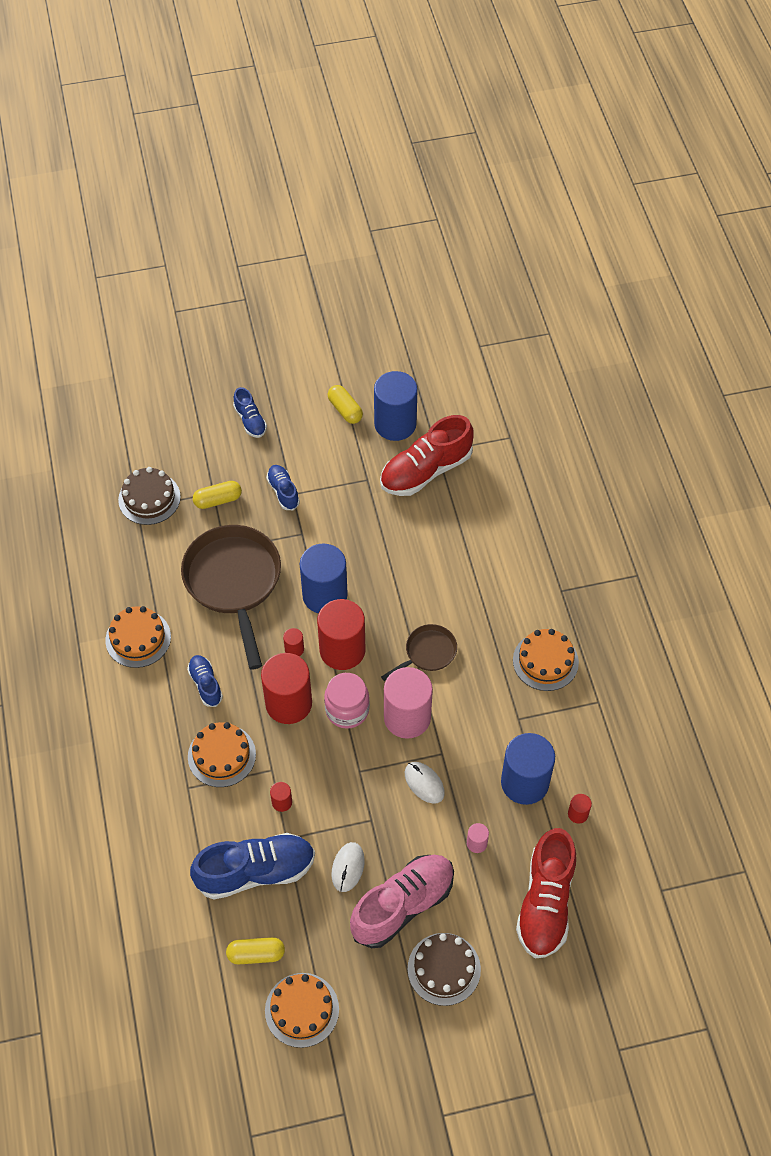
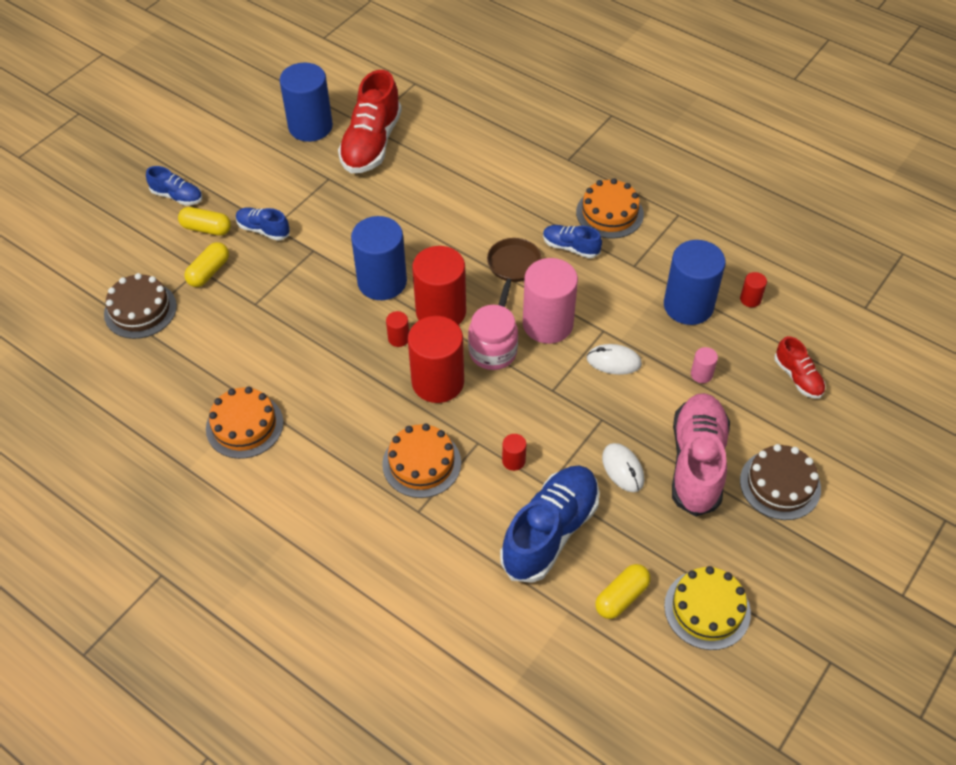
camera: 40 degrees left, 5 degrees down
(205, 684) = (347, 418): blue shoe -> blue shoe (570, 247)
(234, 582) = (290, 324): brown pan -> none
(302, 1010) = (707, 609): orange cake -> yellow cake
(345, 410) = (256, 141): yellow capsule -> yellow capsule (206, 228)
(545, 902) = (798, 377): red shoe -> red shoe, size x0.52

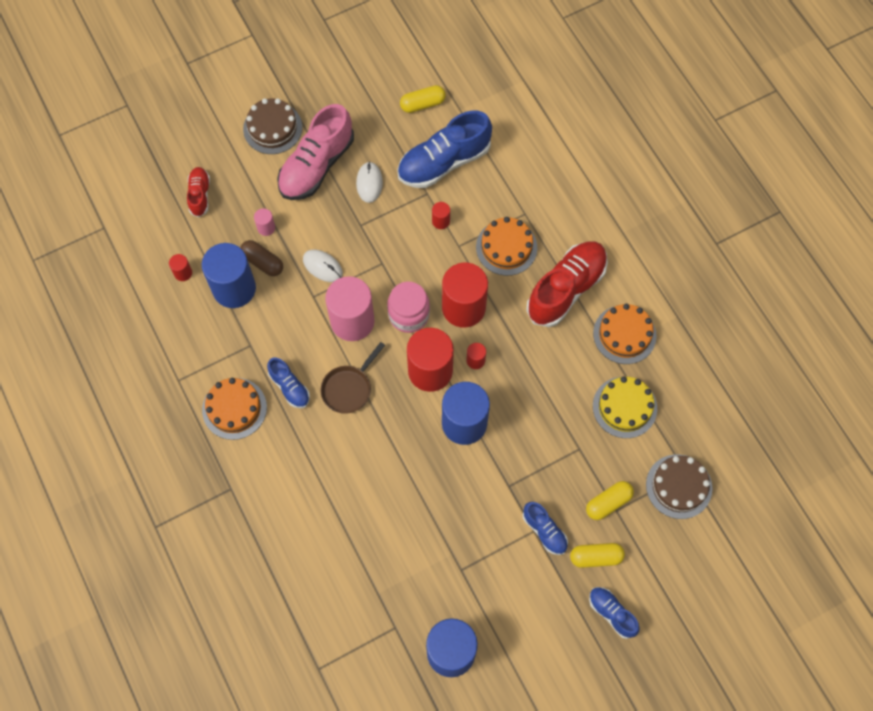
camera: 155 degrees left, 15 degrees up
(206, 228) = (596, 557): yellow capsule -> yellow capsule turned 45 degrees counterclockwise
(371, 143) = (401, 598): red shoe -> red shoe (566, 289)
(679, 340) = (262, 262): none -> brown capsule
(707, 609) = (375, 76): yellow cake -> yellow cake (624, 407)

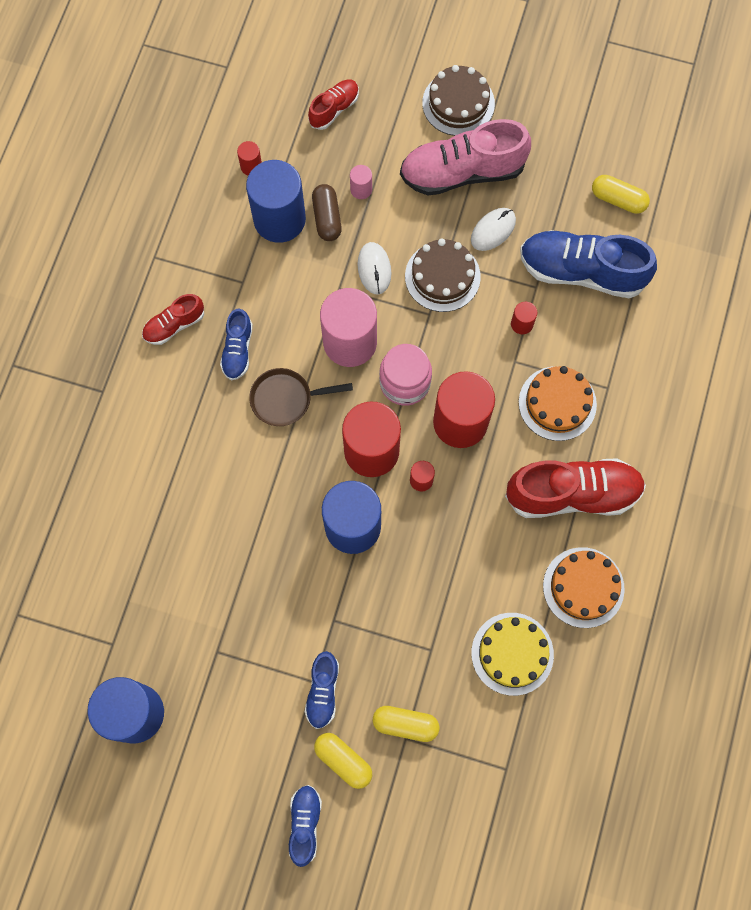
camera: 45 degrees right, 5 degrees up
(234, 408) = (174, 325): orange cake -> red shoe
(679, 486) = (485, 774): brown cake -> brown cake (442, 276)

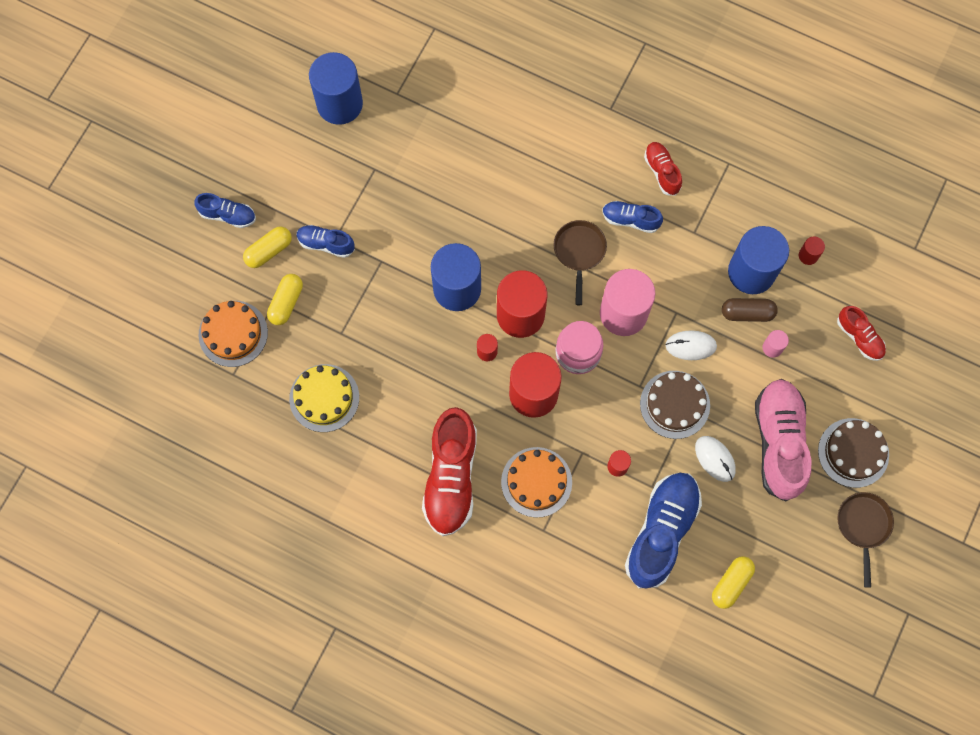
camera: 100 degrees right, 0 degrees up
(531, 87) = (863, 526): none -> brown pan
(583, 587) = (367, 468): orange cake -> orange cake (233, 333)

